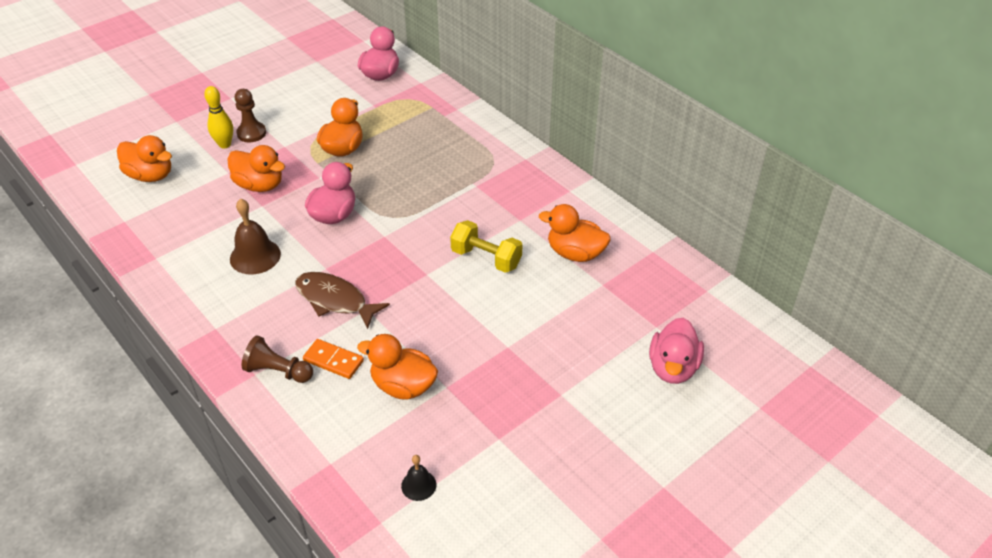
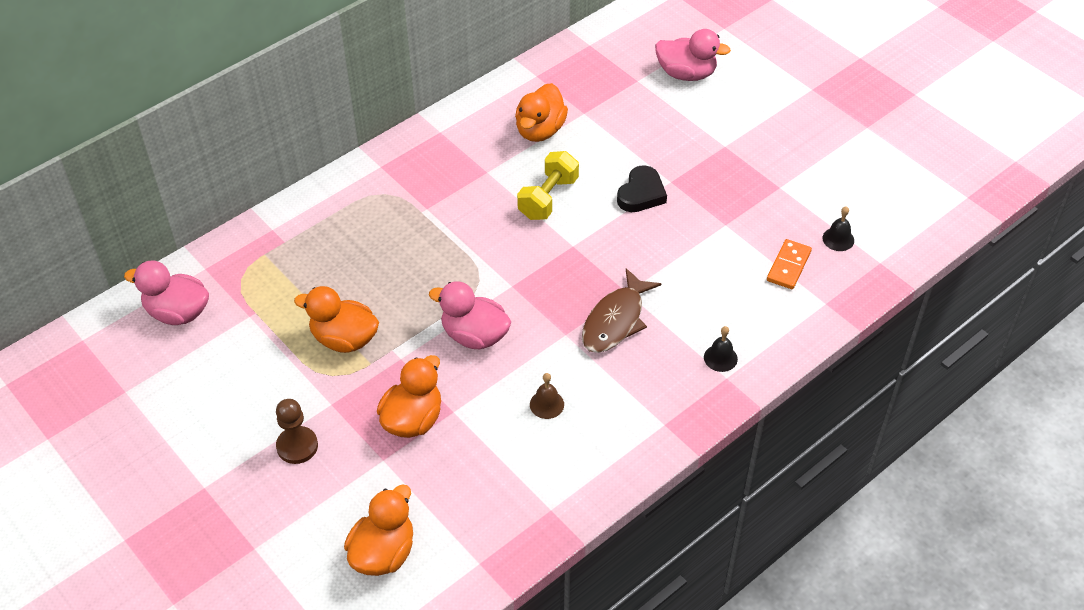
camera: 90 degrees left, 5 degrees up
(224, 144) = (320, 474): yellow bowling pin -> none
(255, 256) = (546, 404): brown bell -> brown bell, size x0.57
(278, 371) = (720, 358): brown pawn -> black bell
(333, 360) = (701, 313): orange domino -> orange domino (788, 266)
(403, 386) = (728, 256): orange duck -> none
(490, 323) = (641, 194): none -> black heart

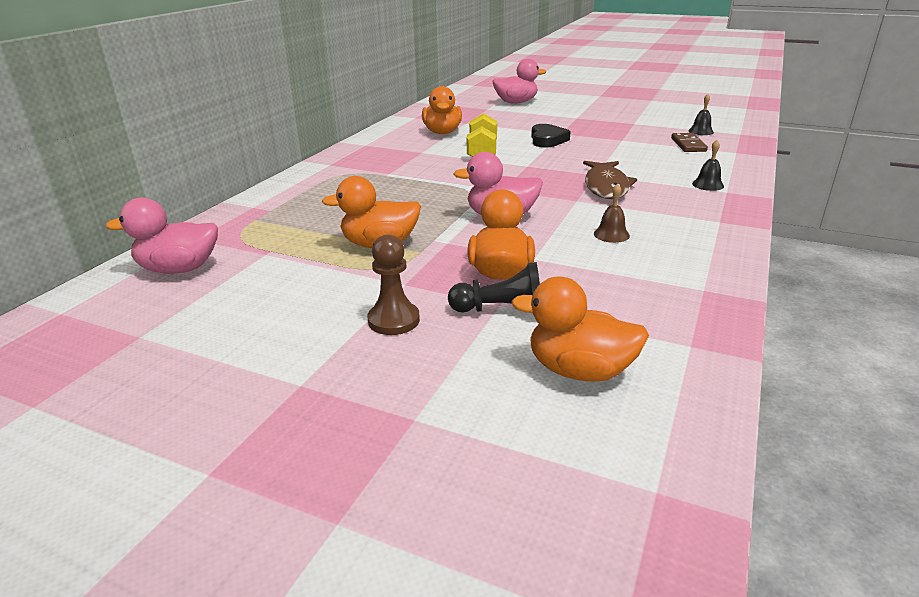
camera: 25 degrees left, 20 degrees down
(379, 467) = (501, 310): none -> black pawn
(383, 553) = (579, 371): orange duck -> orange duck turned 75 degrees counterclockwise
(788, 266) = (688, 145): orange domino -> brown domino

